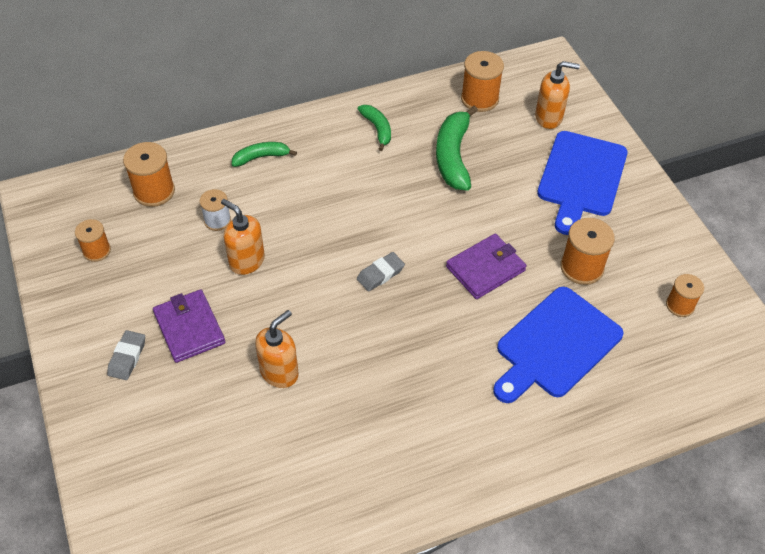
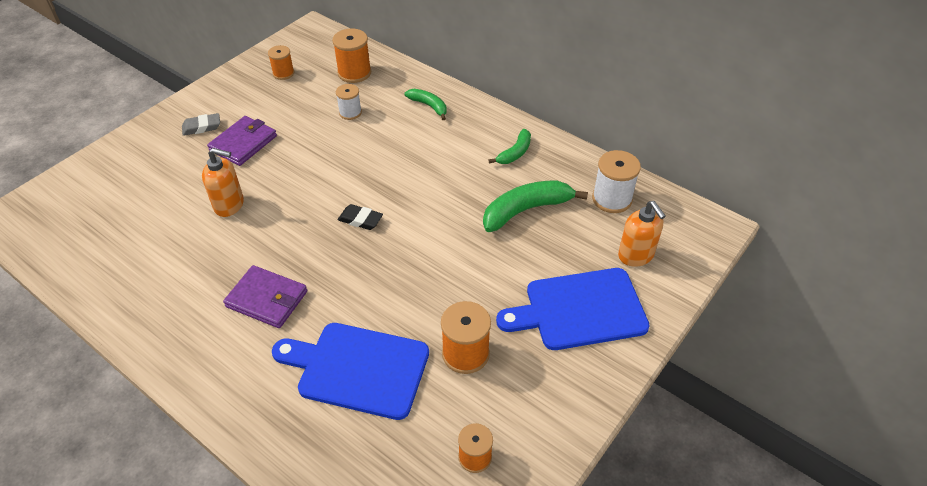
camera: 60 degrees right, 5 degrees down
(246, 261) = (322, 143): orange soap dispenser -> none
(380, 274) = (360, 220): grey eraser -> black eraser
(479, 99) = (612, 199): orange spool -> white spool
(485, 268) = (413, 283): purple wallet -> purple wallet (267, 299)

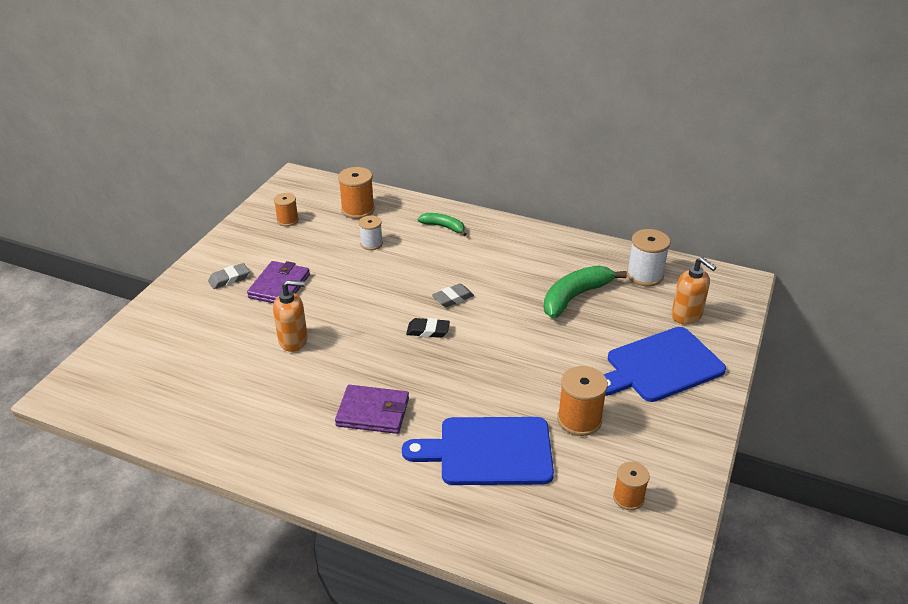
camera: 15 degrees left, 10 degrees down
(401, 188) = (453, 298): none -> grey eraser
(515, 153) = (542, 253): green banana -> none

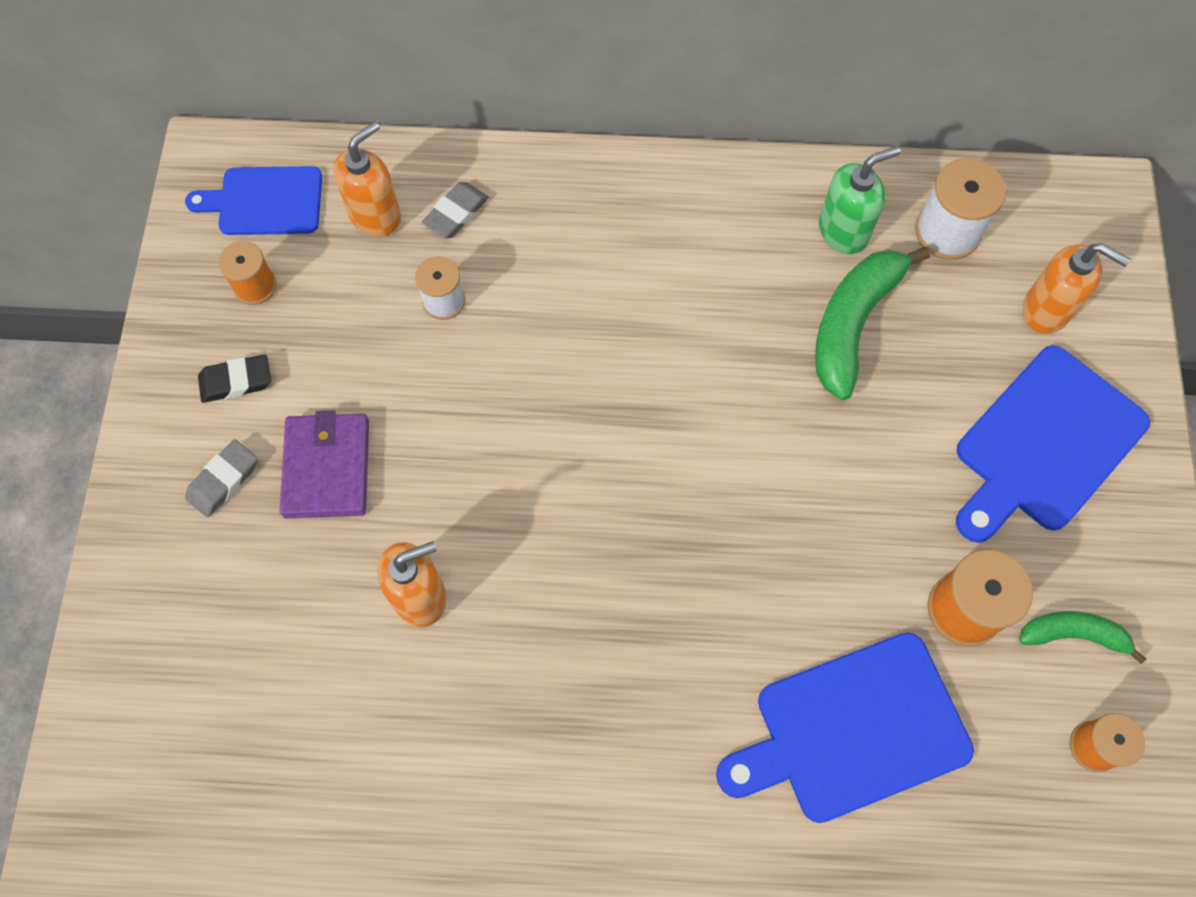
camera: 20 degrees left, 30 degrees up
(310, 195) = (265, 201): none -> blue cutting board
(358, 210) = (375, 215): orange spool -> orange soap dispenser
(373, 412) = (633, 713): purple wallet -> none
(428, 331) = (641, 491): black eraser -> black eraser (236, 381)
(443, 227) = (555, 214): green banana -> green banana (1073, 635)
(453, 298) = (650, 396): grey eraser -> grey eraser (456, 213)
(588, 263) = (843, 231): none -> green soap dispenser

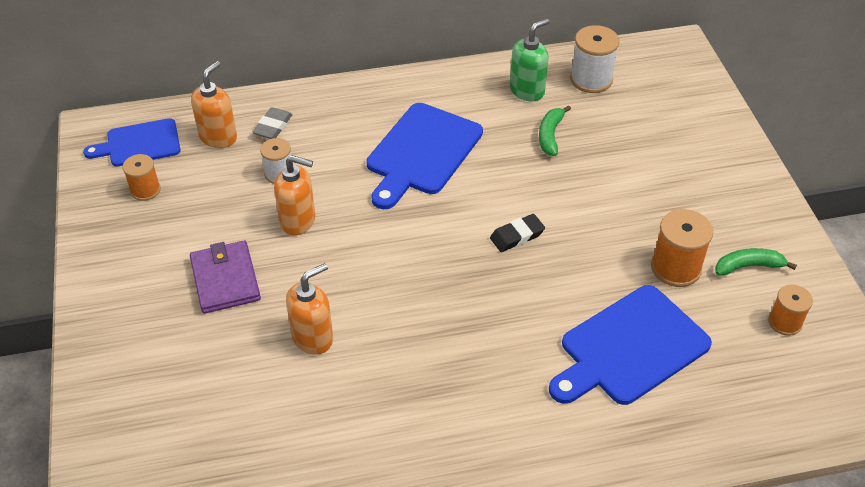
camera: 15 degrees left, 20 degrees down
(223, 480) = (153, 302): grey eraser -> none
(236, 381) = (146, 244): black eraser -> black eraser (517, 236)
(853, 324) = (550, 135): green banana -> green banana, size x0.58
(1045, 444) = (692, 173): blue cutting board -> blue cutting board (422, 153)
(1046, 310) = (666, 106): orange soap dispenser -> orange soap dispenser (298, 221)

